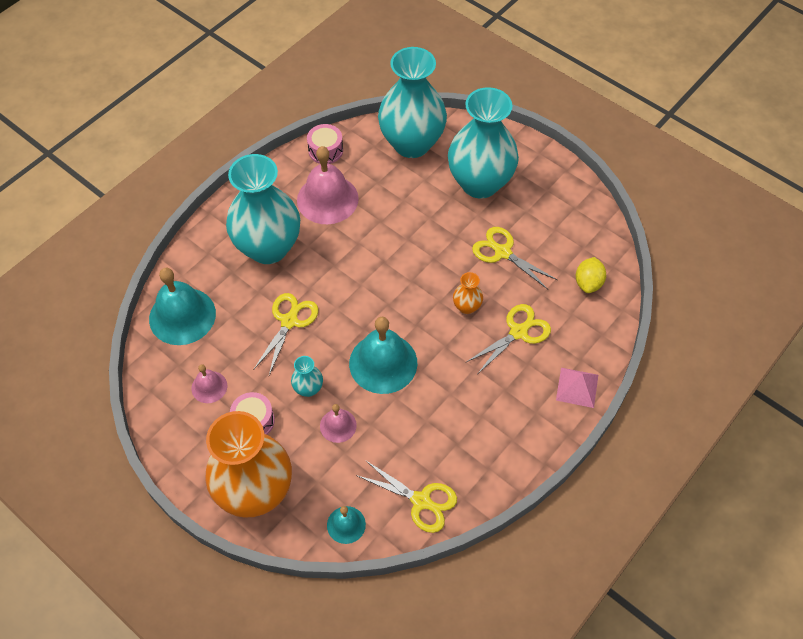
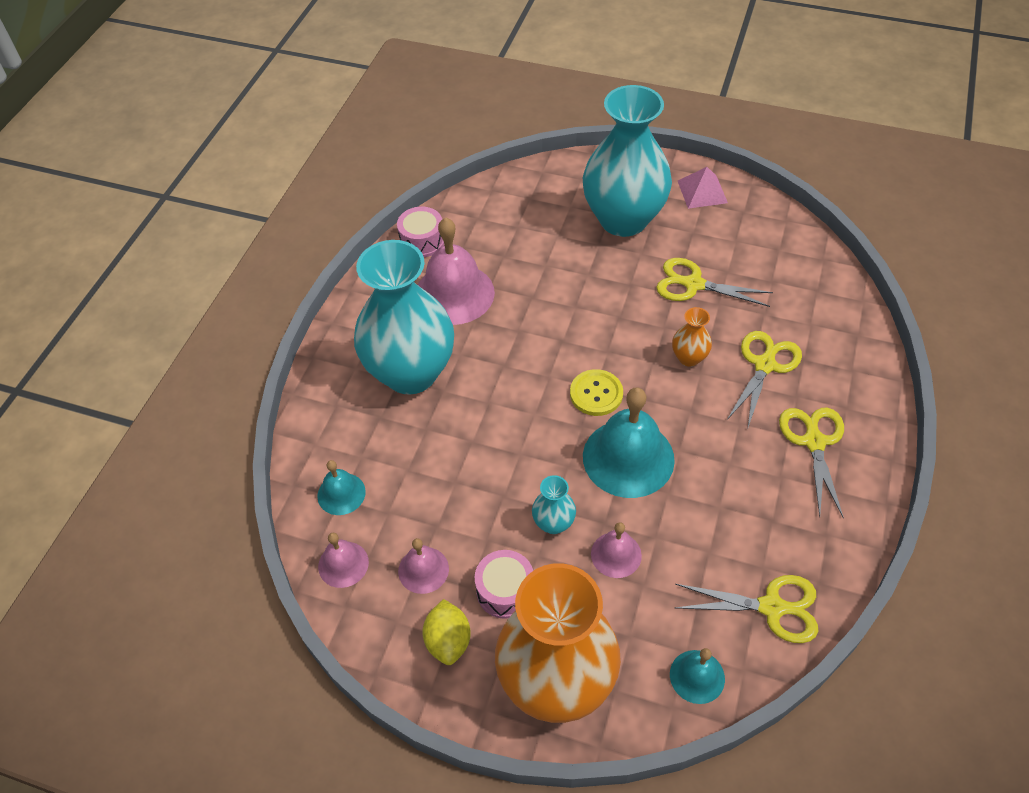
camera: 20 degrees left, 5 degrees down
(161, 363) = (343, 564): none -> pink bell
(182, 316) = (341, 493): turquoise bell -> turquoise bell, size x0.52
(289, 321) = (484, 450): yellow scissors -> yellow scissors (814, 442)
(386, 309) = (596, 394): none -> yellow button
(412, 143) = (520, 202): turquoise vase -> none
(577, 387) = (868, 402): pink pyramid -> pink pyramid (702, 191)
(588, 283) = (808, 285): yellow lemon -> yellow lemon (448, 641)

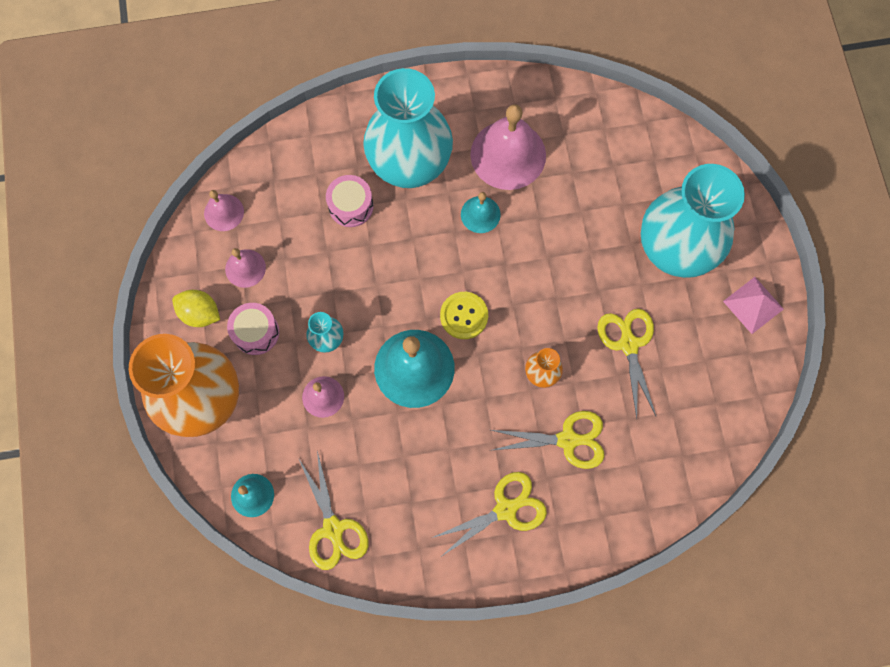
camera: 60 degrees right, 20 degrees up
(341, 493) = (278, 178): turquoise bell -> turquoise bell (480, 214)
(422, 241) = (551, 98): pink drum -> pink drum (351, 206)
(448, 641) = (200, 313): yellow lemon -> yellow lemon turned 60 degrees clockwise

